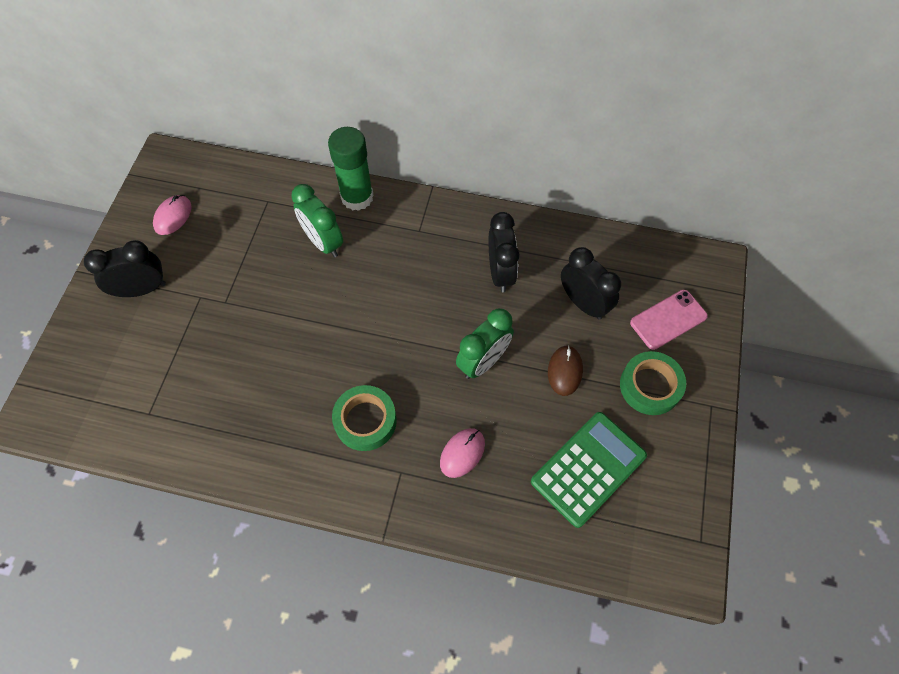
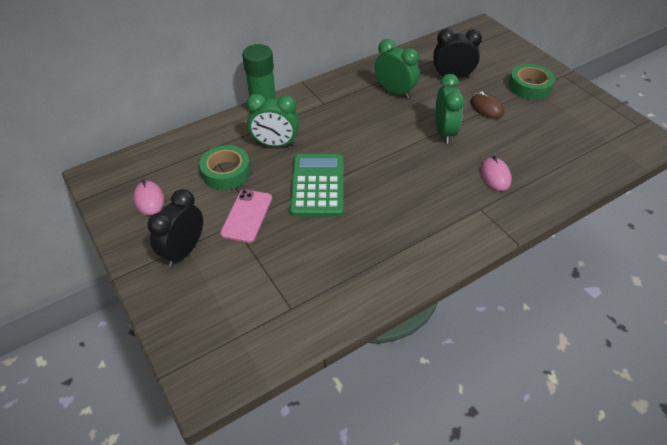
camera: 45 degrees left, 15 degrees down
(365, 421) = (427, 202): green tape -> green tape (226, 172)
(500, 272) = (394, 92): black clock -> green clock
(588, 468) = (556, 136): green calculator -> green calculator (317, 185)
(668, 319) = (497, 58): pink phone -> pink phone (247, 216)

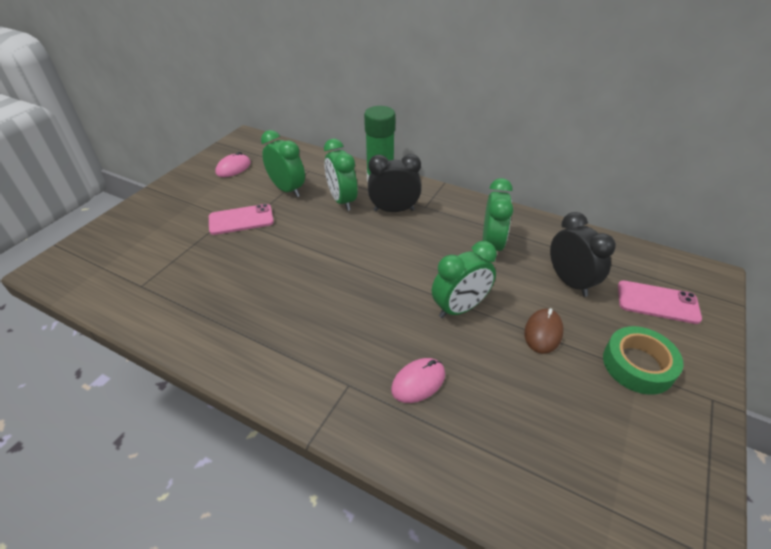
camera: 60 degrees right, 5 degrees down
(184, 251) = (186, 205): black clock -> black clock (394, 210)
(226, 172) = (287, 189): green tape -> green clock
(317, 185) = (304, 245): green calculator -> none
(490, 55) = (657, 302): none -> pink phone

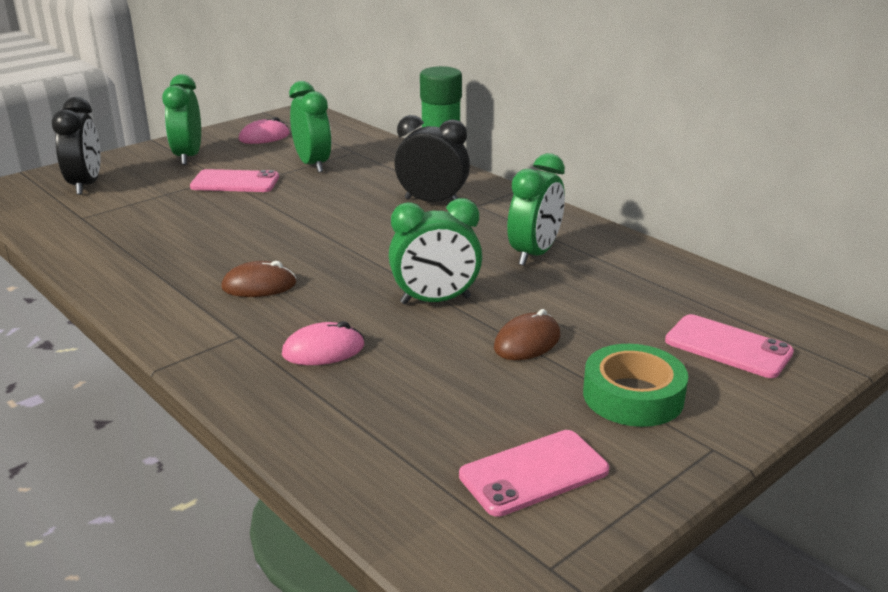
camera: 20 degrees right, 15 degrees down
(329, 326) = (259, 285): none -> brown mouse
(342, 201) = (372, 184): green clock -> green clock (188, 157)
(569, 282) = (613, 305): black clock -> black clock (86, 185)
(633, 462) = (534, 473): none -> pink phone

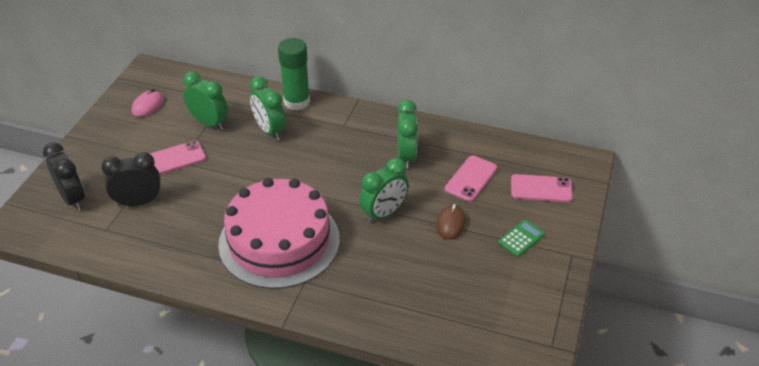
camera: 30 degrees left, 15 degrees up
(188, 157) = (115, 145): green clock -> green clock (269, 130)
(259, 285) = (279, 241): brown mouse -> pink cake
(323, 350) = (357, 272): pink mouse -> none
(432, 202) = (315, 132): black clock -> black clock (138, 202)
(534, 473) = (512, 302): pink phone -> pink phone (471, 178)
(633, 396) = (521, 238): green tape -> green calculator

